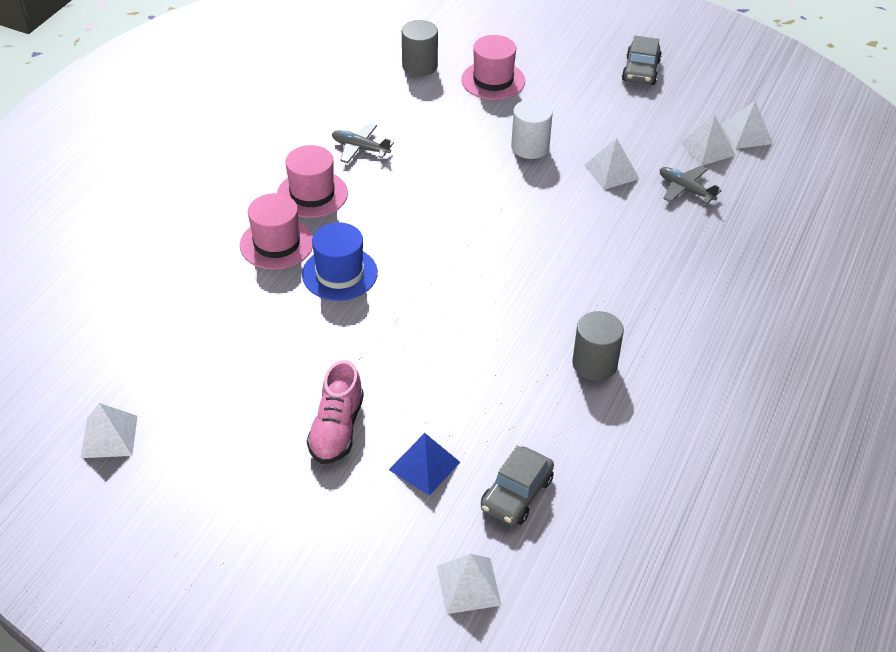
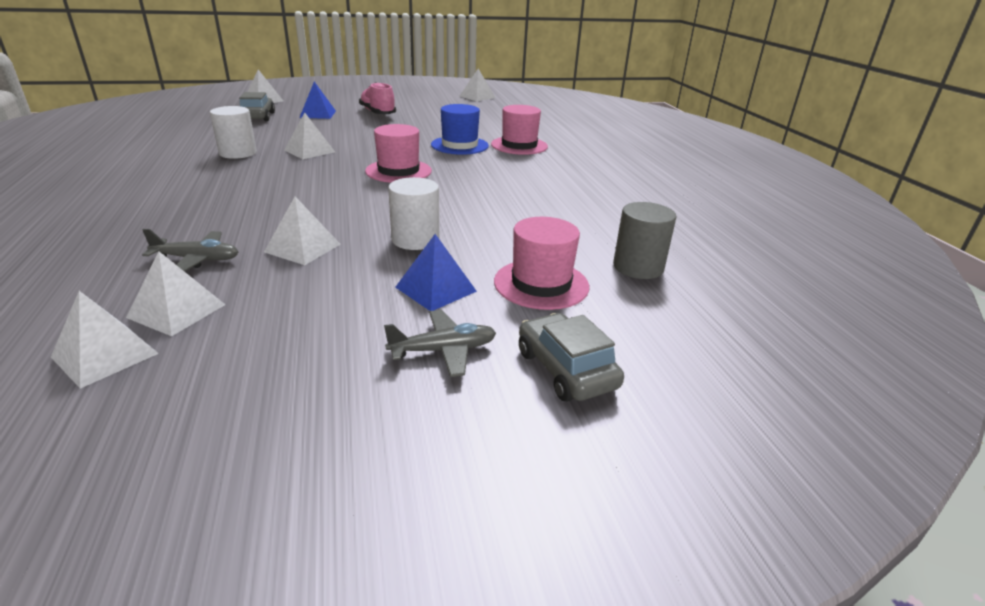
camera: 140 degrees right, 15 degrees down
(312, 194) = (542, 166): pink hat -> pink hat (398, 171)
(360, 148) = (560, 194): grey plane -> grey plane (443, 350)
(513, 334) = (309, 151): none -> white pyramid
(556, 103) = (436, 289): none -> blue pyramid
(594, 364) = (238, 153): grey cylinder -> white cylinder
(640, 71) = (351, 387): grey car -> grey car (566, 369)

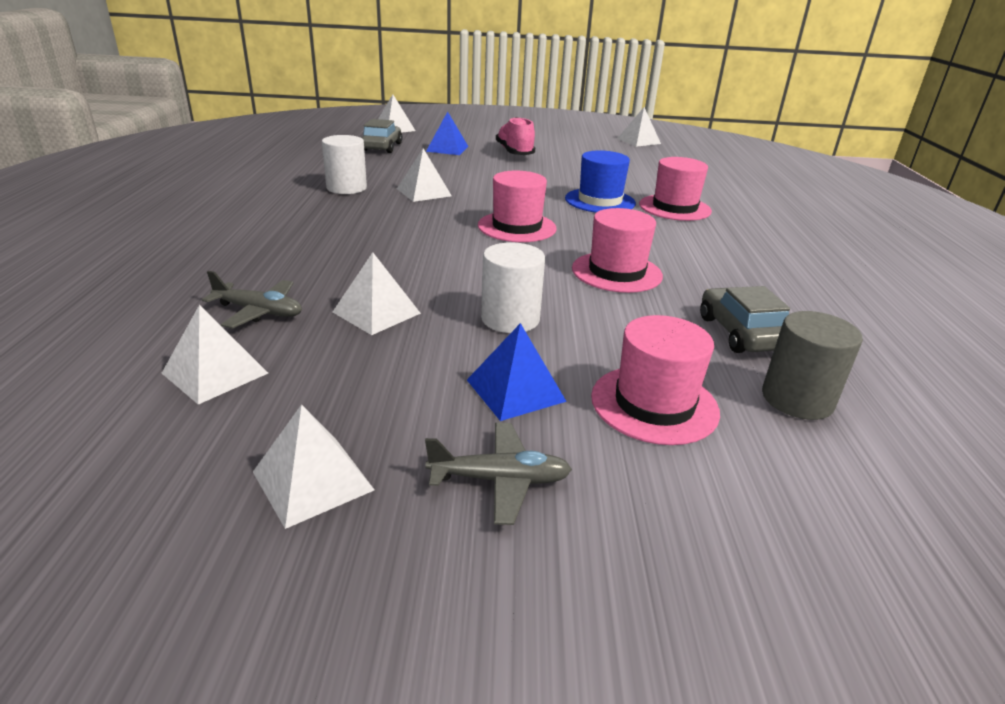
camera: 15 degrees right, 0 degrees up
(105, 355) = (123, 416): white pyramid -> white pyramid (313, 480)
(488, 197) = (616, 272): none -> pink hat
(566, 369) = (656, 540): grey car -> grey car (741, 333)

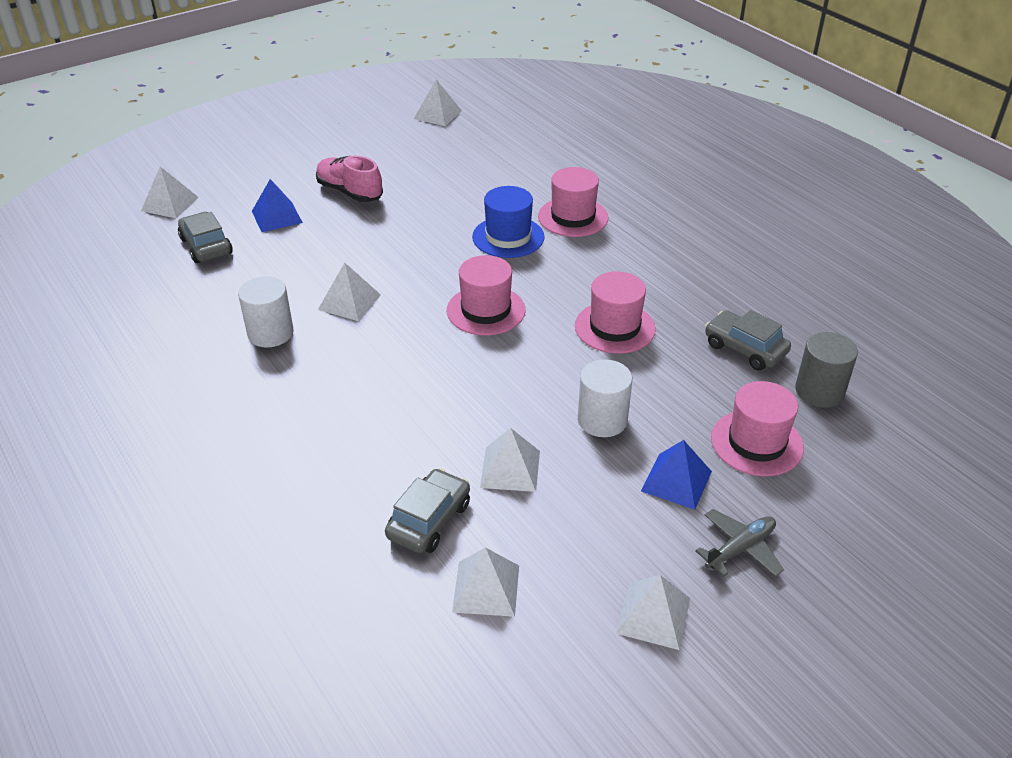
camera: 35 degrees left, 10 degrees up
(259, 312) = (429, 520): grey plane -> grey car

